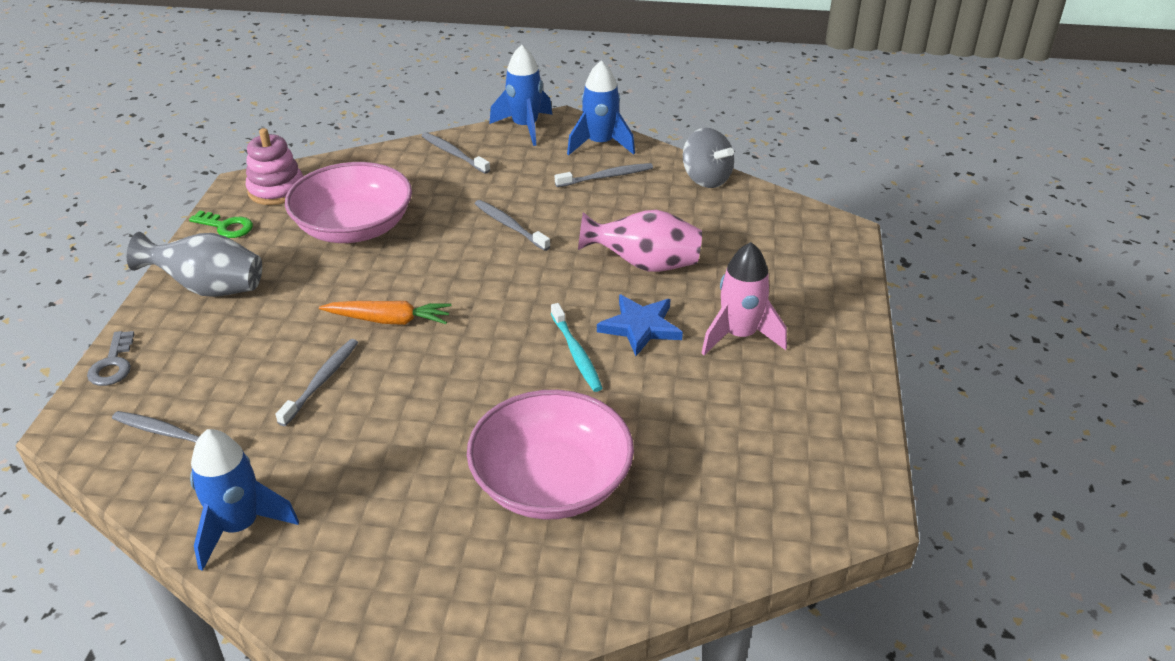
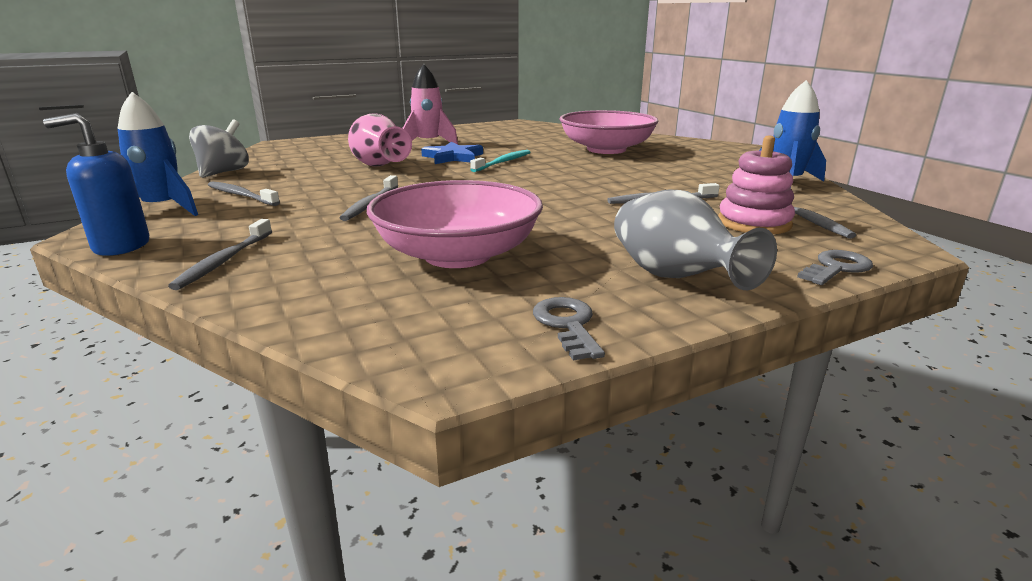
camera: 125 degrees left, 15 degrees down
(226, 227) = (567, 324): green key -> grey key
(276, 190) = (433, 333): pink stacking toy -> pink stacking toy (754, 223)
(389, 320) = (564, 203): orange carrot -> none
(525, 127) = (121, 246): blue rocket -> blue soap dispenser

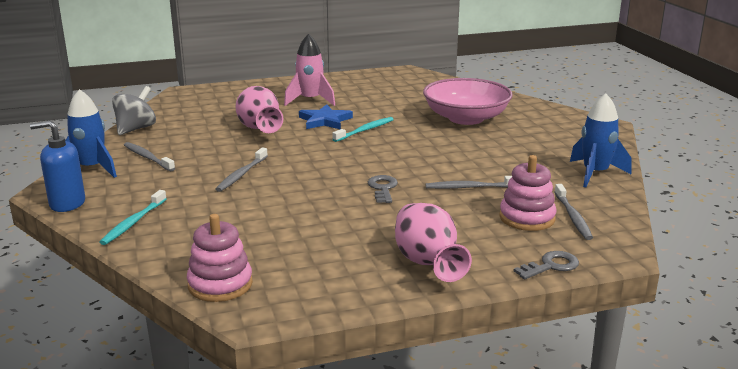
camera: 10 degrees right, 0 degrees up
(224, 261) = (133, 223): grey toothbrush -> turquoise toothbrush
(378, 328) = (220, 284): none -> pink stacking toy
(457, 255) = (288, 231): pink bowl -> none
(567, 324) = (335, 293): grey key -> grey key (383, 188)
(674, 277) = (427, 263): grey vase -> pink vase

